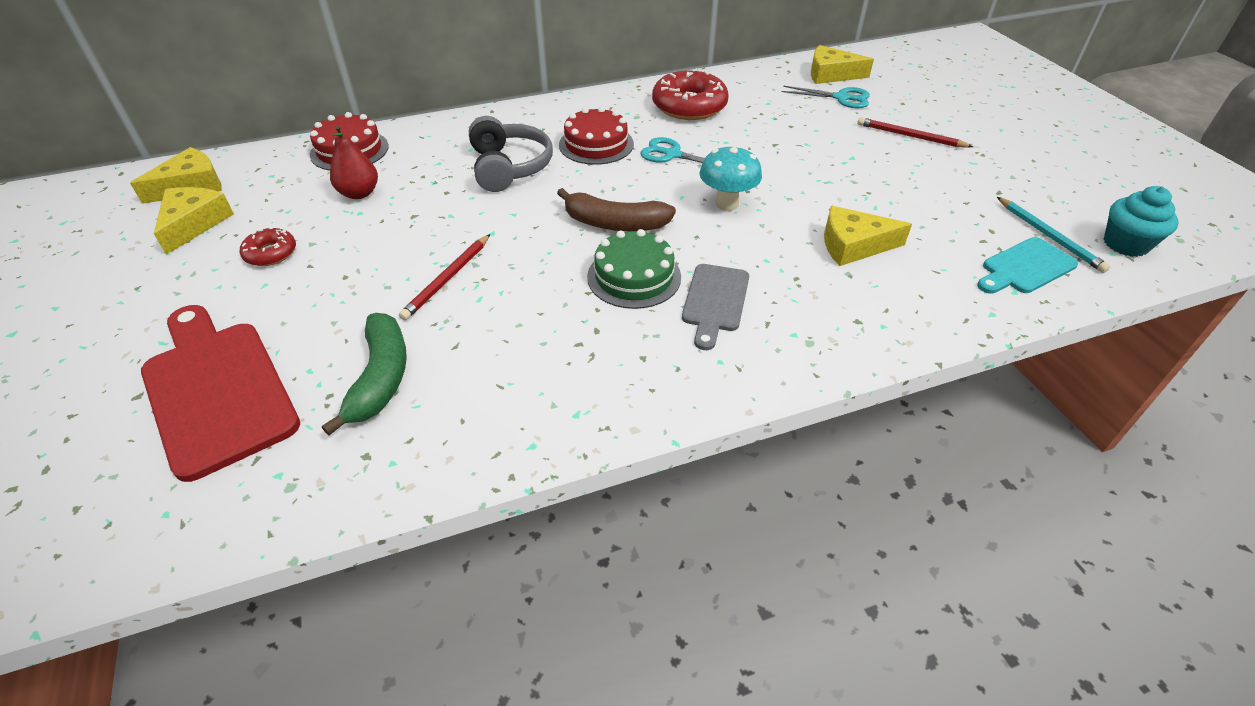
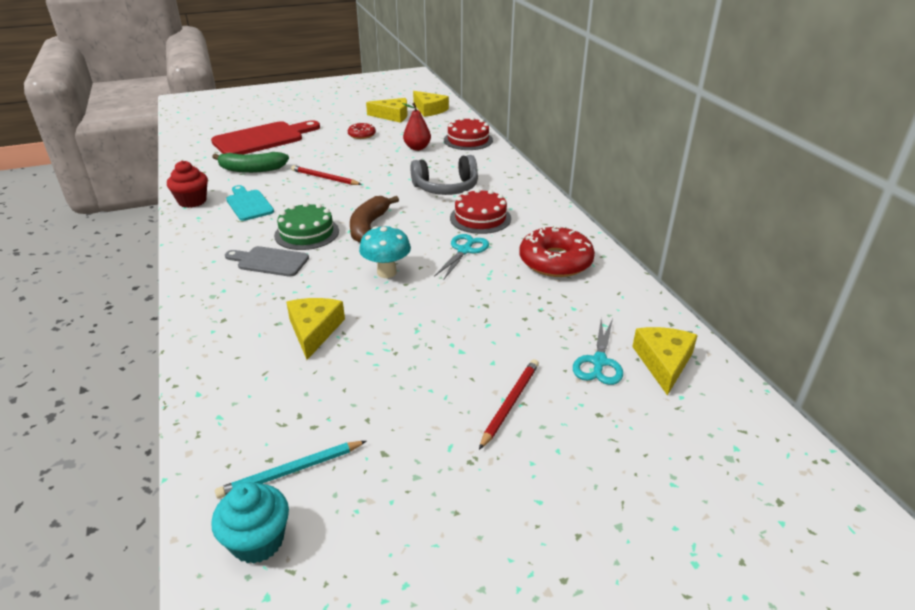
camera: 90 degrees right, 10 degrees down
(510, 439) = (192, 201): none -> red cupcake
(1025, 267) = (248, 434): turquoise cutting board -> turquoise cutting board (249, 204)

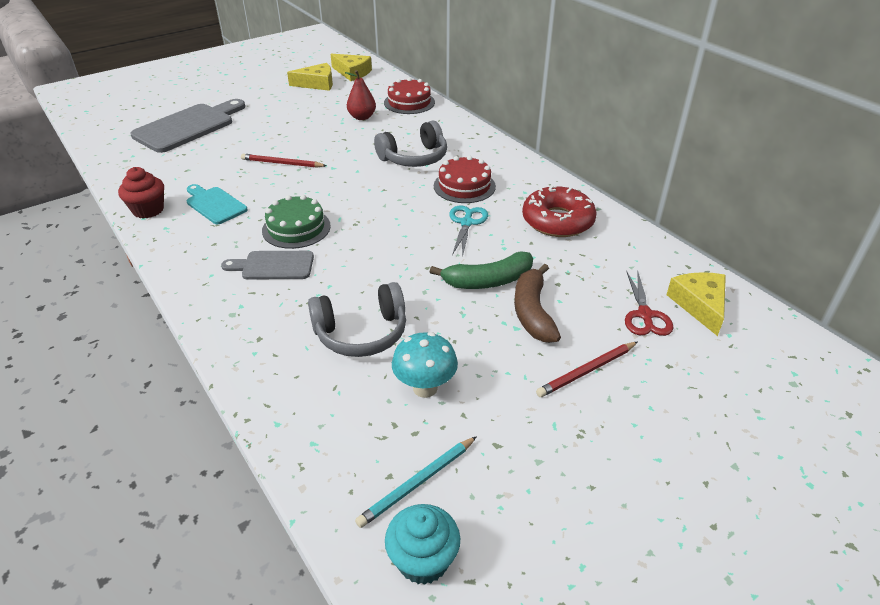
camera: 15 degrees left, 5 degrees up
(251, 169) = (195, 164): green banana -> green banana (488, 281)
(263, 139) = (188, 126): red cutting board -> grey cutting board
(314, 330) = (361, 333): yellow cheese -> grey headphones
(362, 135) = (295, 109): red donut -> none
(369, 226) = (357, 211): brown banana -> brown banana (532, 312)
(386, 272) = (402, 258): turquoise mushroom -> turquoise mushroom (425, 388)
(510, 403) = (587, 371): red pencil -> red pencil turned 135 degrees counterclockwise
(599, 362) = (645, 315): turquoise scissors -> red scissors

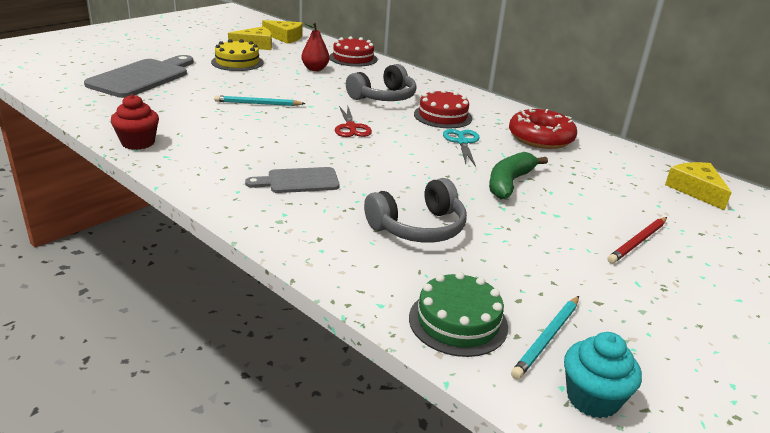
camera: 15 degrees left, 10 degrees down
(214, 204) = (207, 136): turquoise cutting board -> none
(282, 163) = (258, 104): red pencil -> turquoise pencil
(288, 107) = (237, 62): none -> yellow cake
(296, 228) = (303, 151): green cake -> green cake (458, 322)
(425, 388) = (505, 265): turquoise mushroom -> none
(488, 281) = (509, 183): green banana -> green banana turned 150 degrees clockwise
(532, 312) = (563, 203): brown banana -> none
(645, 315) = (657, 199): red scissors -> red scissors (351, 127)

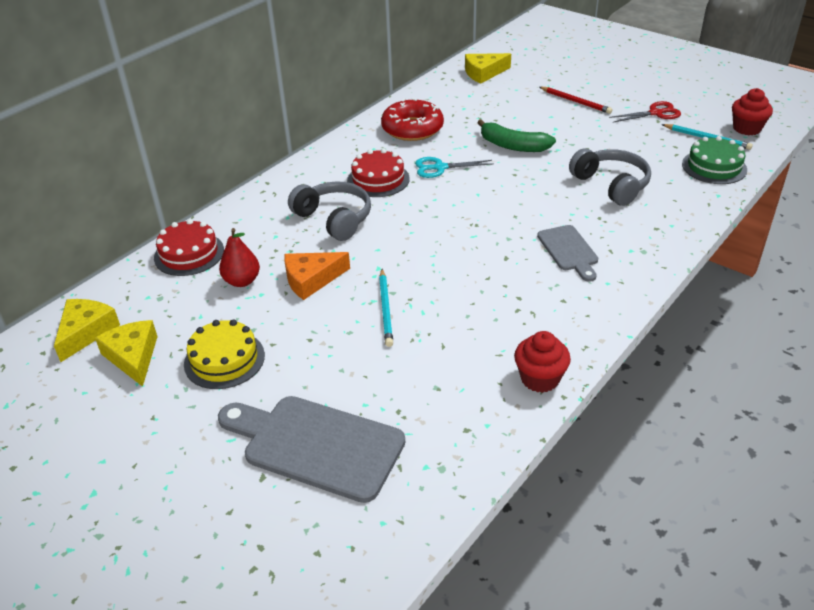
camera: 90 degrees left, 10 degrees up
(306, 86) = (311, 279): none -> orange cheese
(351, 127) = (431, 233): red scissors -> red scissors (655, 113)
(592, 398) = (747, 128): turquoise cupcake -> red cupcake

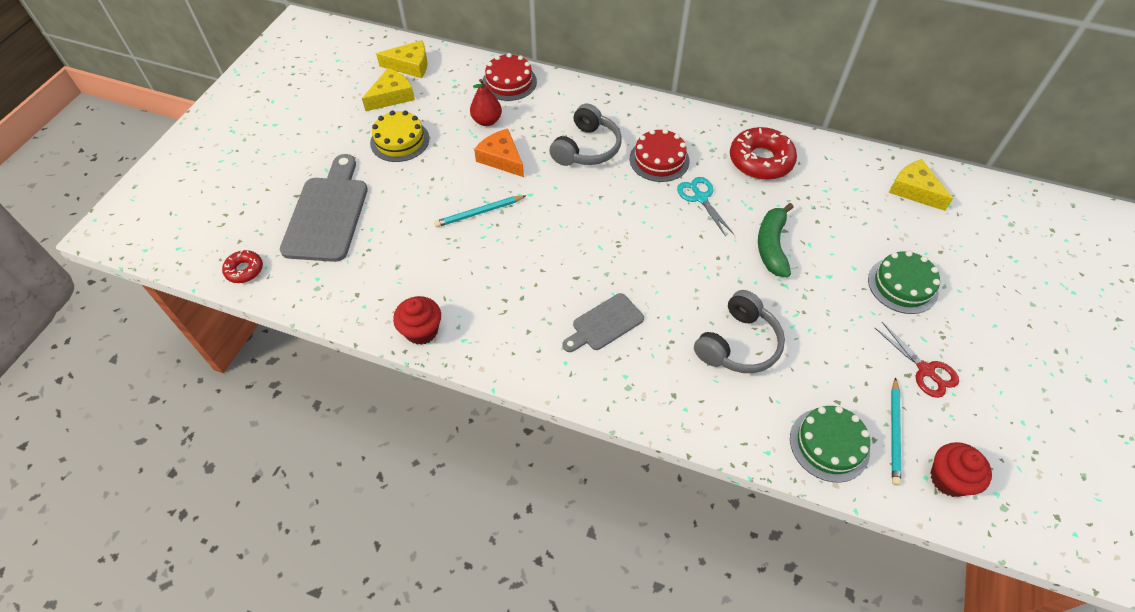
camera: 70 degrees right, 15 degrees up
(377, 548) = (244, 270): none -> red donut
(575, 102) = (902, 285): red pencil -> green cake

